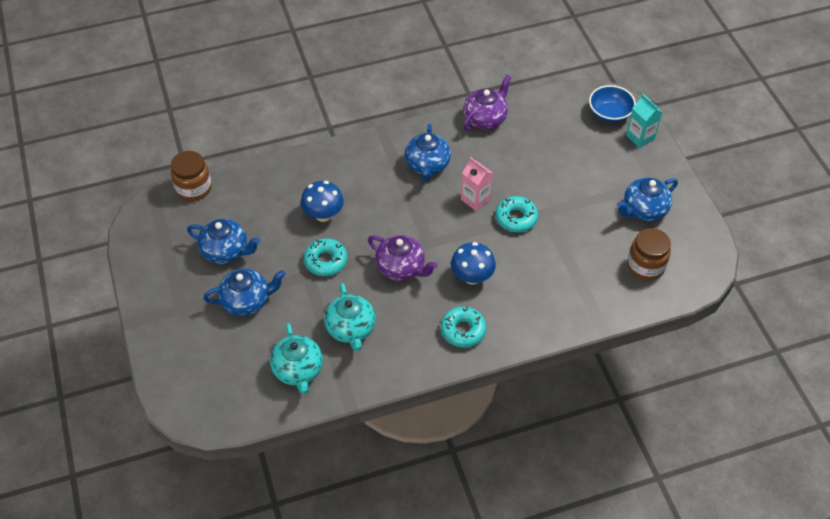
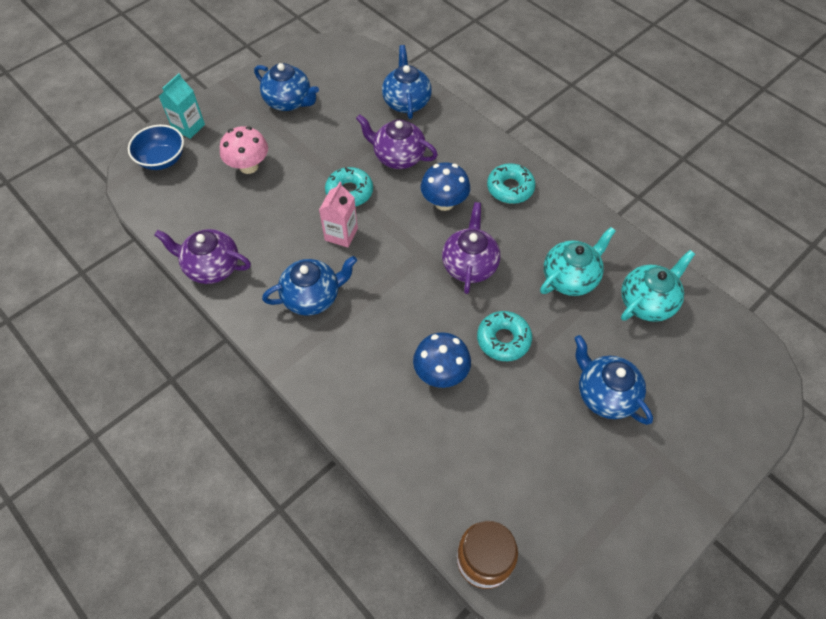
camera: 115 degrees left, 5 degrees up
(226, 251) = (555, 456): blue teapot -> blue teapot (406, 102)
(539, 264) = (398, 157): none -> purple teapot
(576, 163) = (248, 166): none -> pink mushroom
(645, 266) = (357, 85): brown jar -> none

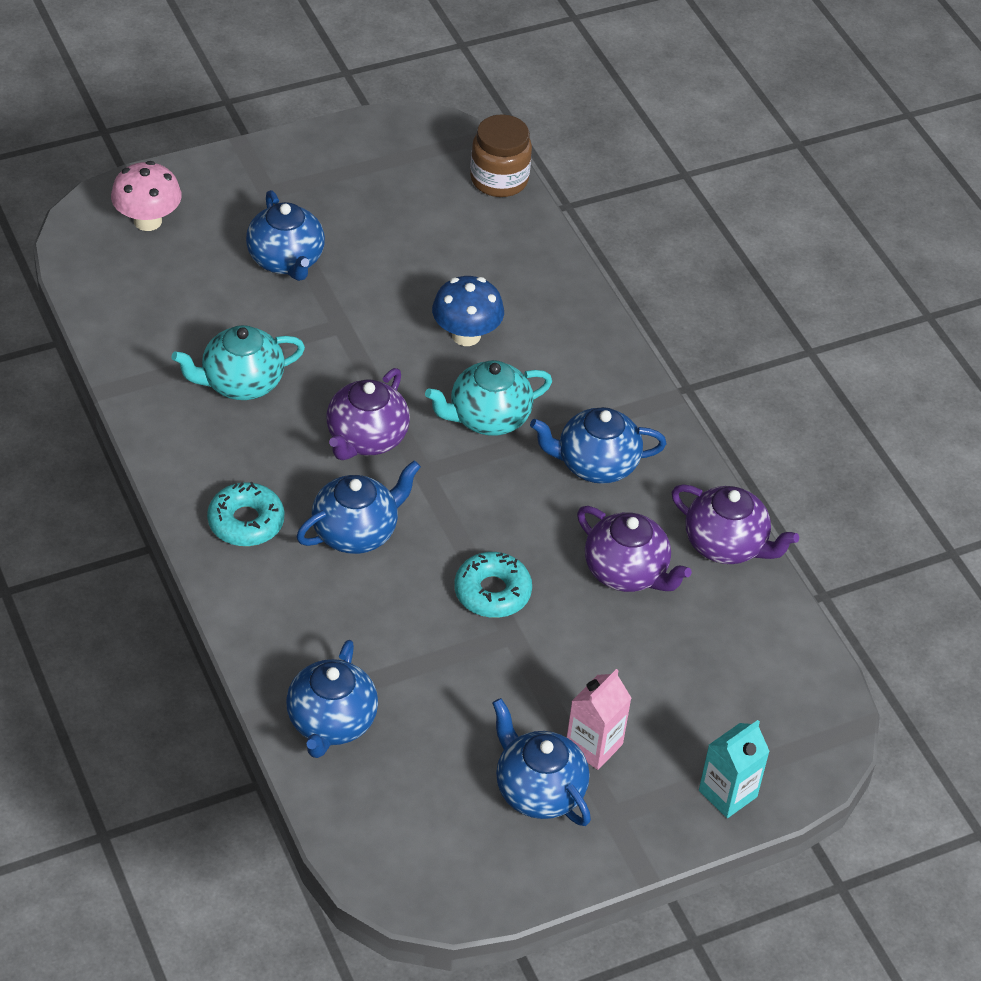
camera: 165 degrees left, 10 degrees down
(162, 159) = (781, 743): blue bowl -> none
(248, 166) = (639, 685): pink mushroom -> pink mushroom (147, 221)
(341, 234) = (528, 533): pink carton -> pink carton (594, 745)
(398, 157) = (392, 625): purple teapot -> purple teapot (627, 572)
(444, 202) = (356, 532): blue mushroom -> blue teapot
(503, 339) = (371, 345): turquoise donut -> none
(647, 302) = (163, 328): turquoise teapot -> turquoise teapot (488, 418)

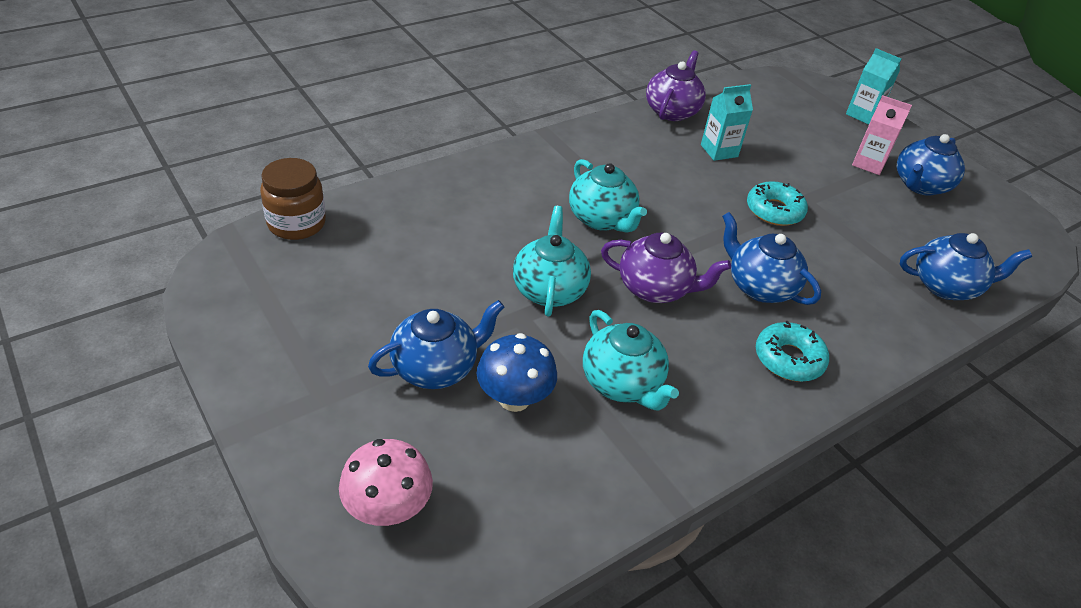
camera: 100 degrees left, 5 degrees down
(377, 353) = (549, 289): none -> turquoise teapot
(466, 335) = (510, 235): blue mushroom -> blue mushroom (514, 398)
(595, 464) = (626, 165): blue teapot -> none
(627, 572) = (719, 151): purple teapot -> turquoise carton

